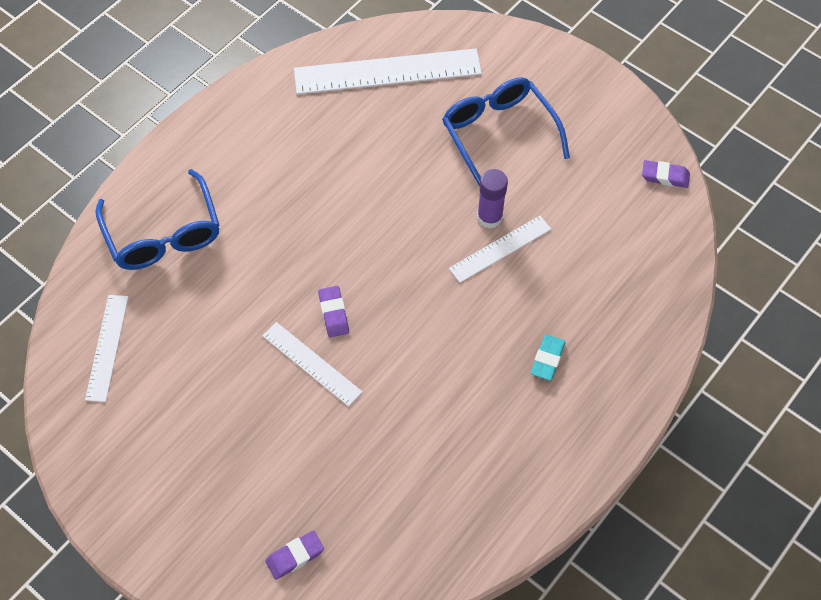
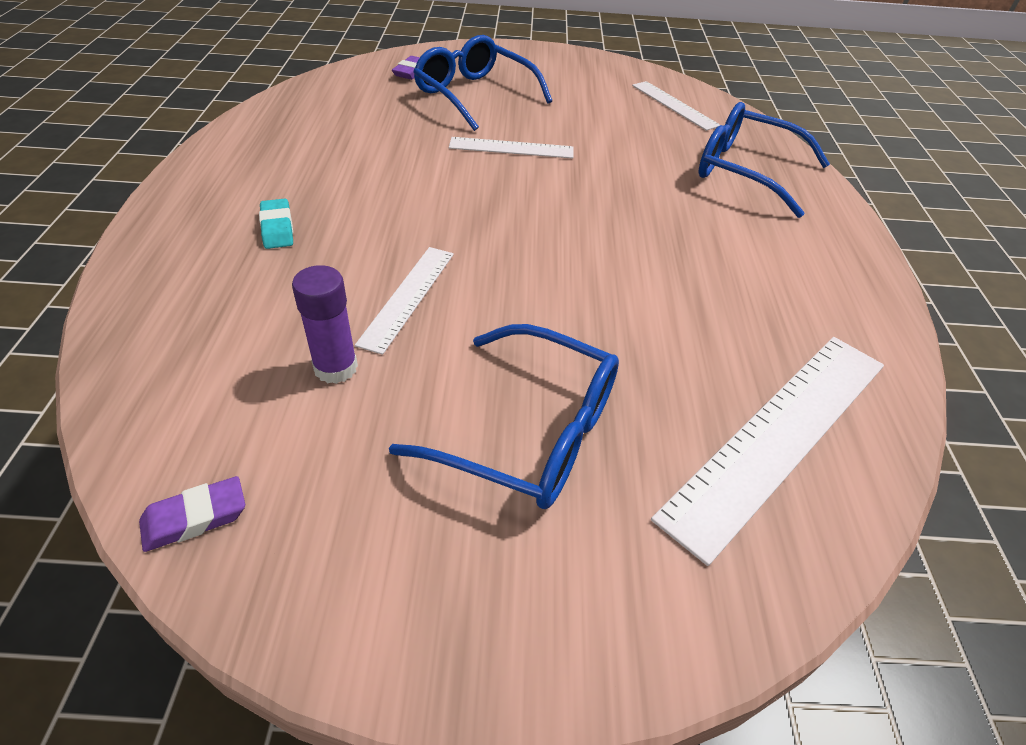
camera: 140 degrees right, 15 degrees down
(270, 470) = (474, 95): none -> blue glasses
(333, 313) = (531, 180): purple eraser -> none
(489, 217) = (449, 322): purple glue stick -> purple glue stick (335, 368)

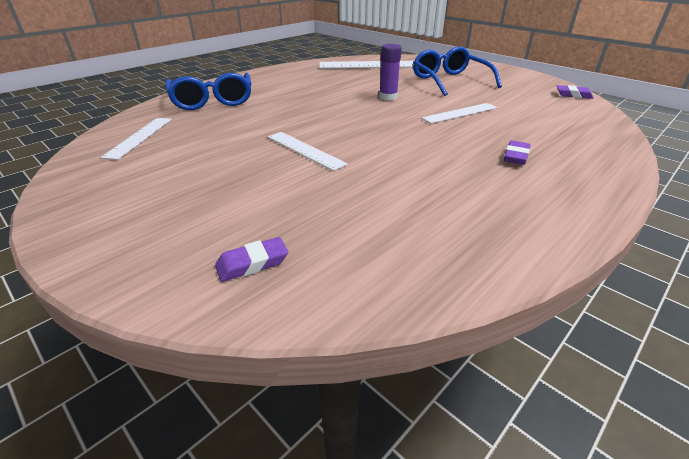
camera: 135 degrees left, 10 degrees down
(277, 228) = (516, 156): turquoise eraser -> purple eraser
(335, 368) = (509, 106): purple glue stick -> purple glue stick (388, 97)
(474, 95) = (248, 202): blue glasses -> none

